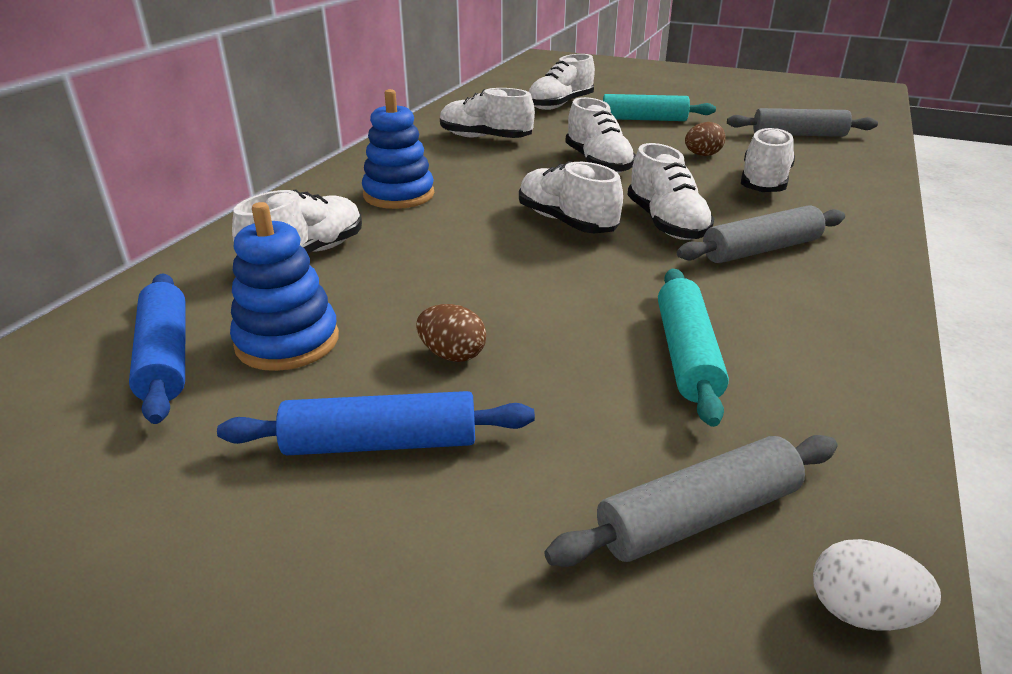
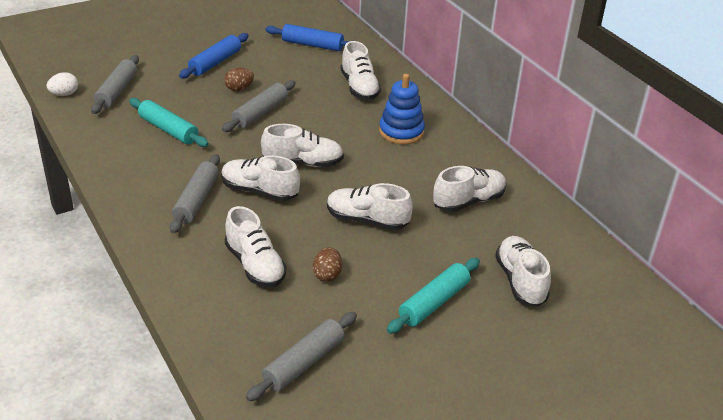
camera: 125 degrees right, 5 degrees up
(287, 341) = (292, 65): blue stacking toy -> none
(501, 298) = (260, 113): none -> grey rolling pin

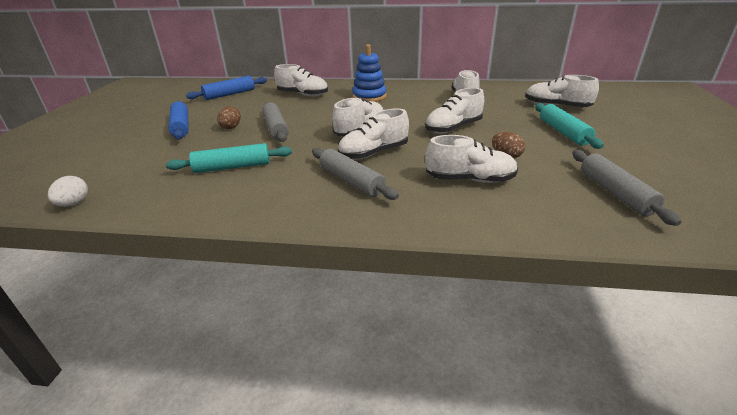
camera: 50 degrees left, 5 degrees down
(117, 91) = (129, 175): grey rolling pin -> none

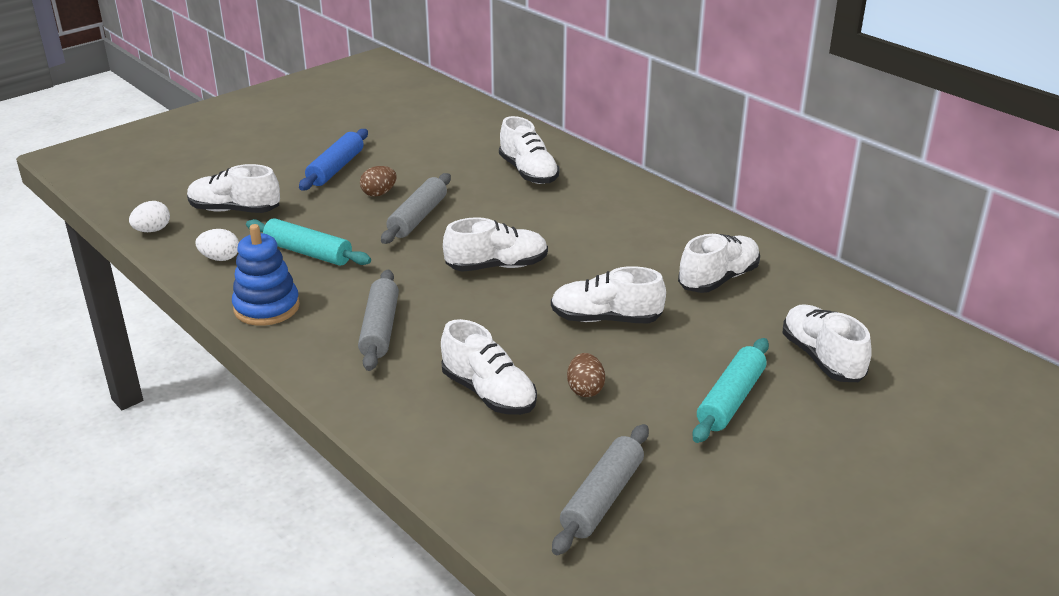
camera: 40 degrees right, 0 degrees up
(166, 195) = (220, 258): none -> white egg
(230, 94) = (449, 133): blue rolling pin -> none
(369, 96) = (602, 214): blue stacking toy -> blue stacking toy (266, 307)
(373, 153) = (456, 306): white shoe -> white shoe (235, 210)

